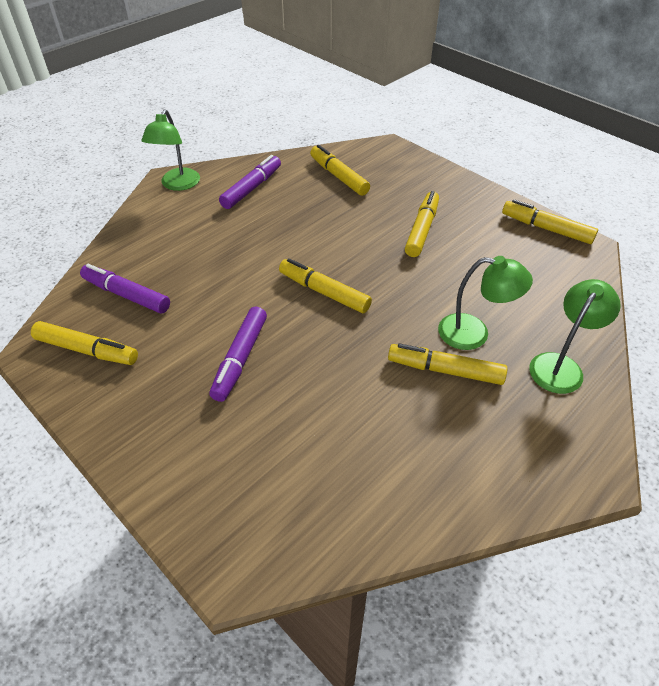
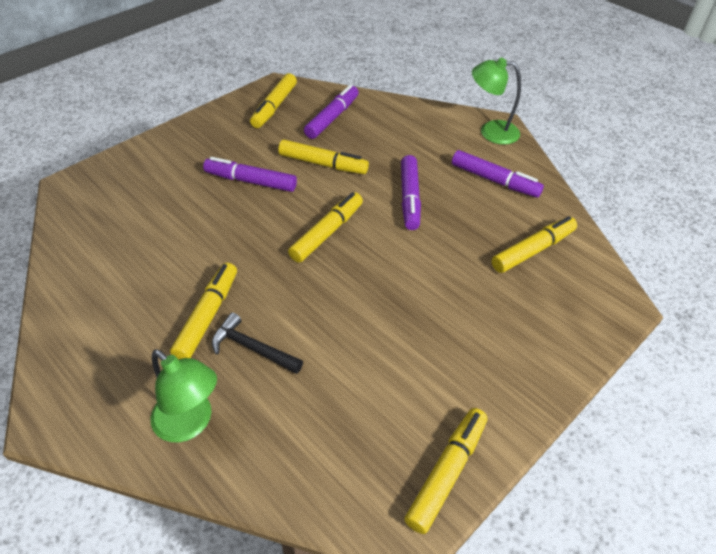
camera: 90 degrees right, 0 degrees up
(274, 238) = (409, 198): none -> purple marker
(421, 230) = (432, 321): yellow marker -> yellow marker (323, 164)
(474, 333) = (253, 348): green lamp -> black hammer

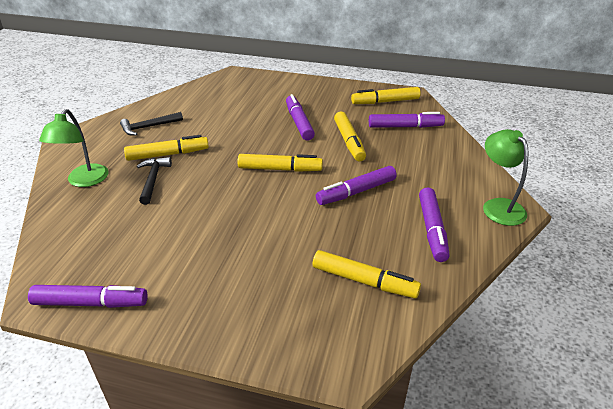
camera: 60 degrees right, 10 degrees down
(118, 314) = (149, 127): none -> black hammer
(446, 473) = (90, 303): yellow marker -> purple marker

